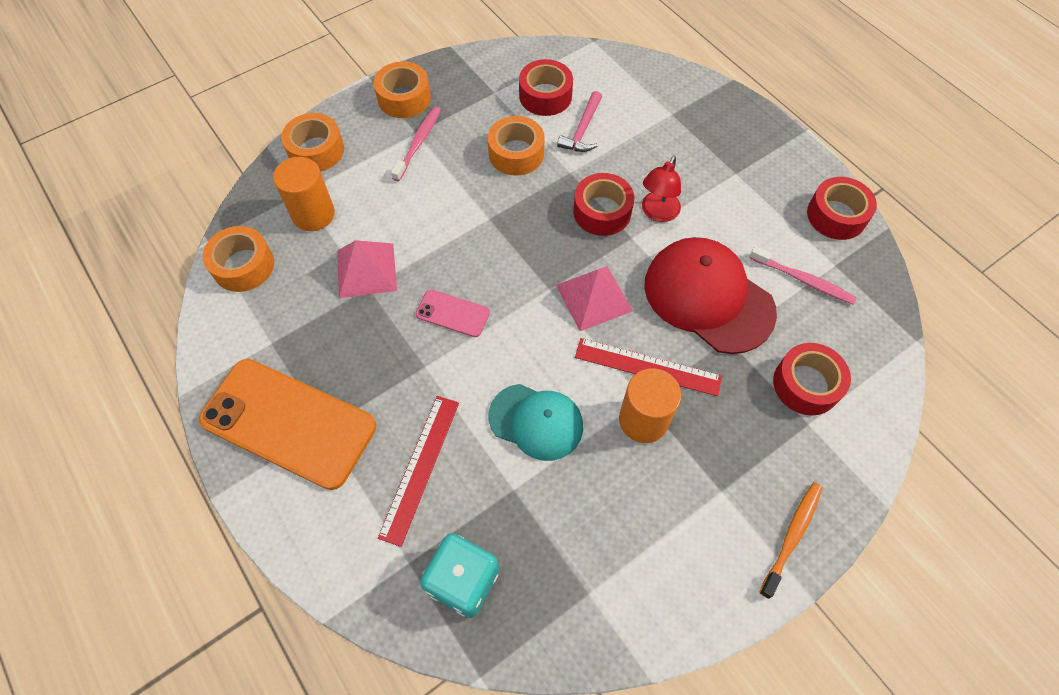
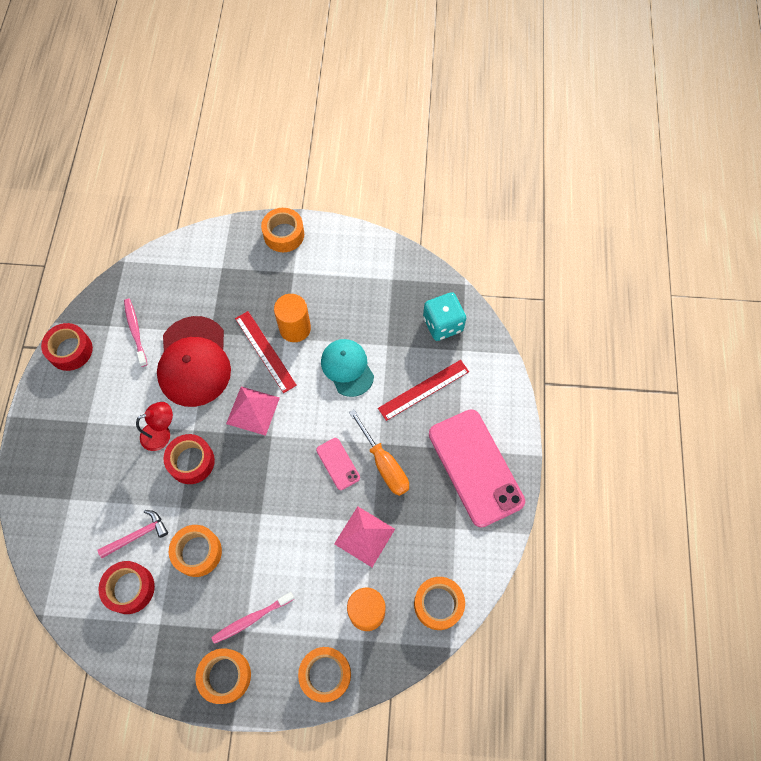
camera: 140 degrees left, 5 degrees up
(289, 423) = (475, 467): orange phone -> pink phone
(401, 349) = (384, 464): none -> orange screwdriver
(792, 536) = (284, 234): orange toothbrush -> orange tape
(806, 384) = (201, 284): red tape -> none

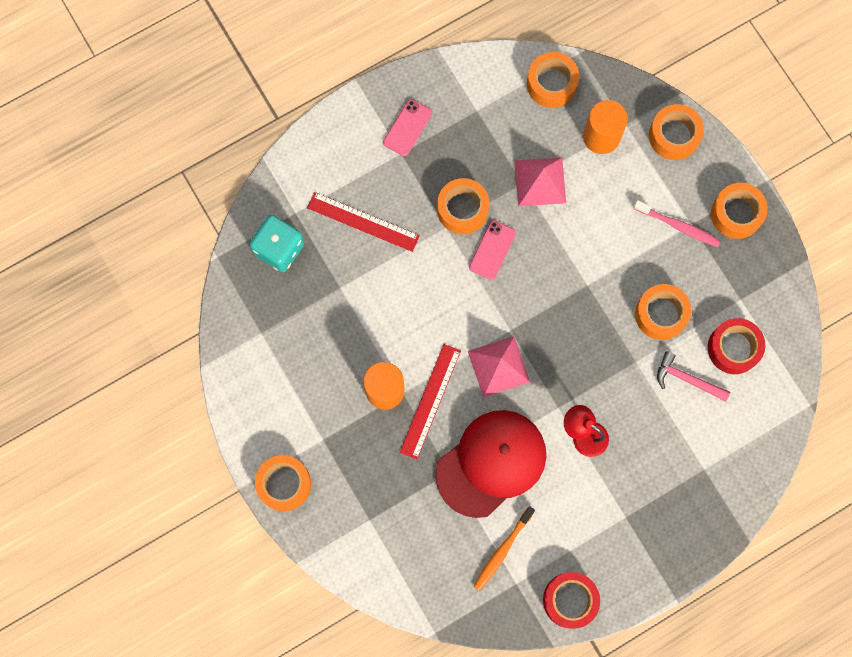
camera: 125 degrees left, 10 degrees up
(135, 331) = (502, 550): pink toothbrush -> orange toothbrush
(191, 461) = (588, 385): red tape -> none
(347, 368) = (391, 308): turquoise cap -> none
(384, 464) = (462, 209): orange screwdriver -> orange tape
(475, 467) = (407, 128): pink phone -> pink phone, size x0.45

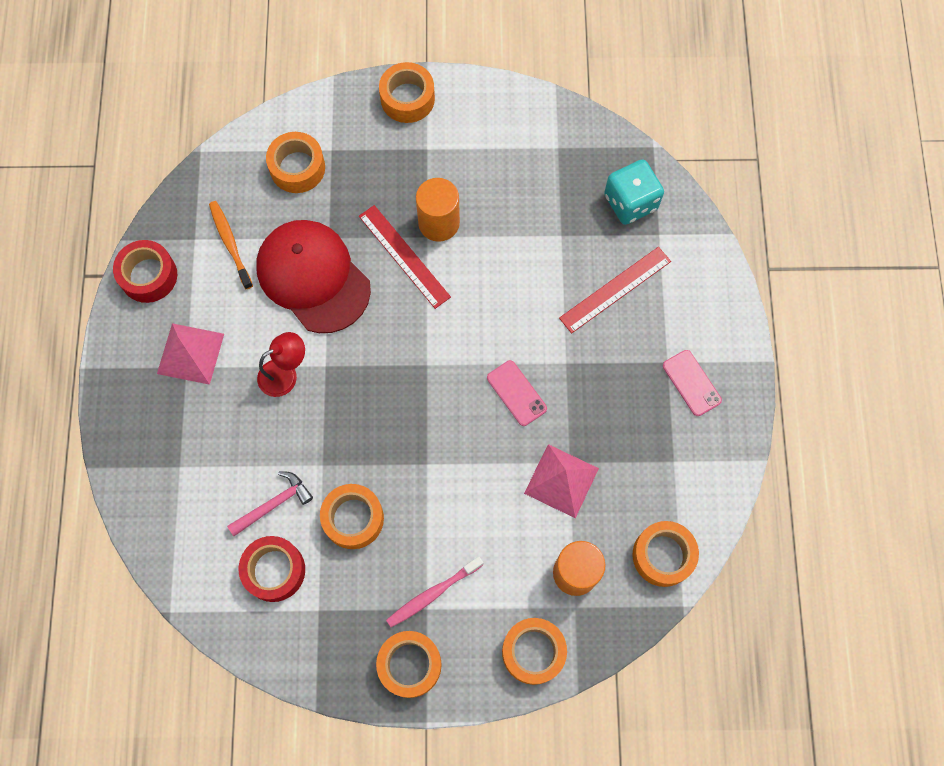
camera: 120 degrees right, 5 degrees down
(462, 209) = (575, 388): orange tape -> orange tape (297, 168)
(491, 463) = (313, 277): red cap -> red cap turned 150 degrees clockwise
(498, 366) = (398, 334): pink pyramid -> pink pyramid (190, 353)

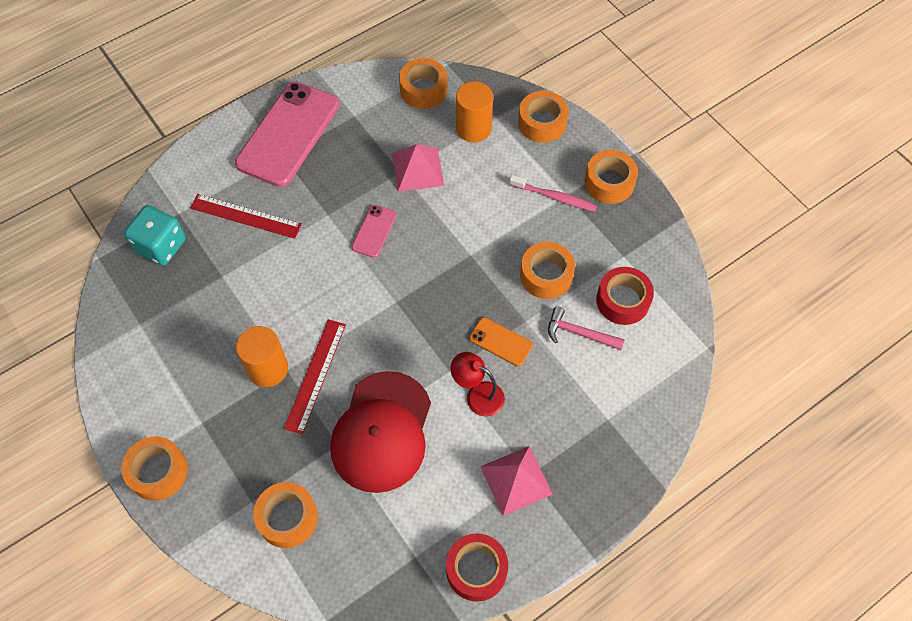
camera: 125 degrees left, 10 degrees down
(230, 243) = (398, 522): orange toothbrush -> none
(318, 428) = (501, 342): none -> orange phone
(691, 383) = (288, 134): pink phone -> pink phone, size x2.22

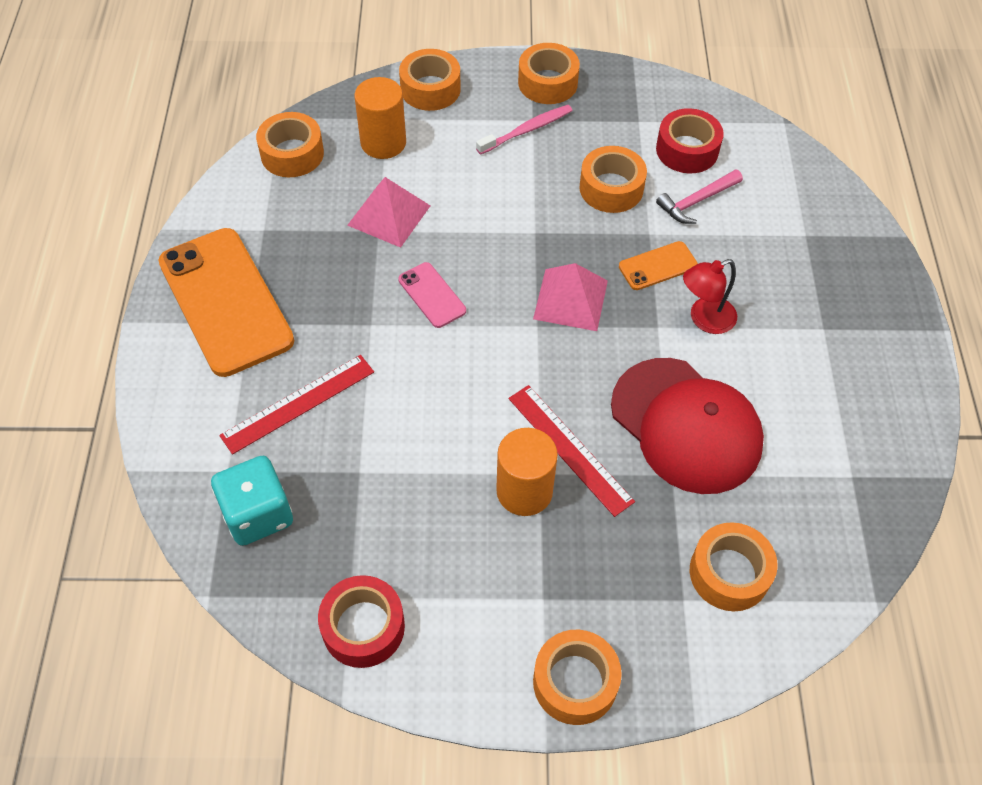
camera: 55 degrees left, 5 degrees down
(288, 134) = (226, 301): pink phone -> orange phone
(476, 570) = (899, 431): red tape -> red tape (363, 627)
(516, 480) = (822, 342): pink pyramid -> pink pyramid (570, 299)

